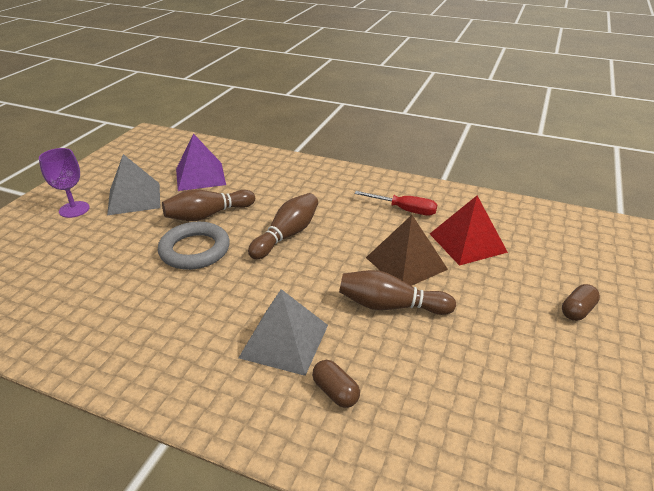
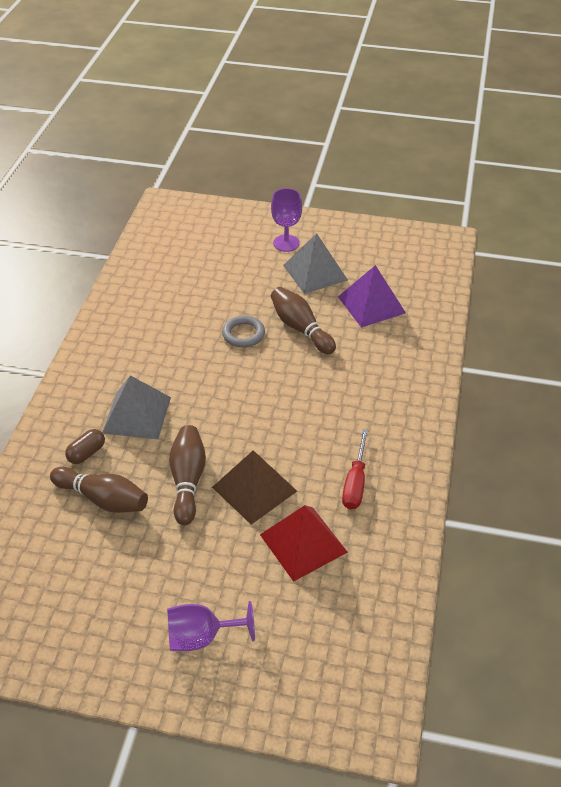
camera: 80 degrees right, 10 degrees up
(195, 250) = (243, 334): grey ring -> grey ring, size x0.66
(287, 235) = (281, 391): brown bowling pin -> brown bowling pin (103, 499)
(577, 310) = (201, 637): brown capsule -> purple goblet

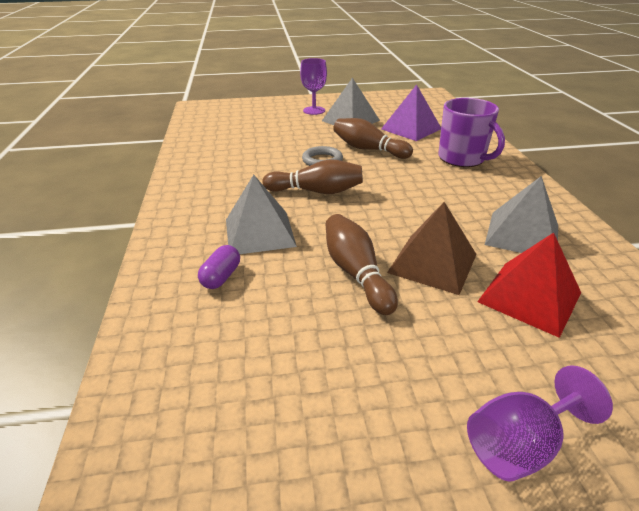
camera: 20 degrees left, 10 degrees down
(86, 453) = (221, 277): brown capsule -> purple capsule
(103, 499) = (268, 316): brown bowling pin -> brown bowling pin (316, 191)
(355, 483) = (522, 235): red screwdriver -> grey pyramid
(387, 368) = (462, 158): none -> purple mug

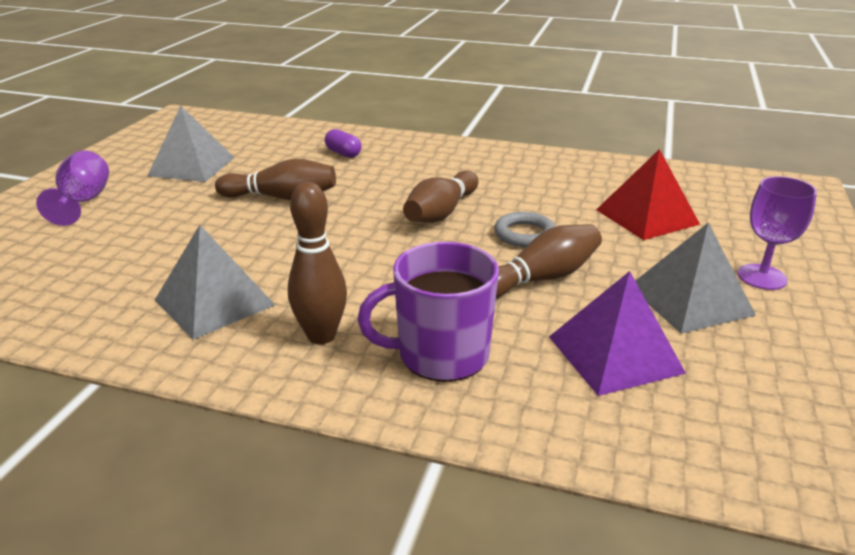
camera: 115 degrees right, 5 degrees down
(259, 232) = (389, 173): grey pyramid -> grey pyramid (192, 166)
(433, 263) = (247, 233): brown pyramid -> none
(494, 189) = (321, 336): none -> brown bowling pin
(529, 297) = (146, 259): red pyramid -> red pyramid (647, 217)

